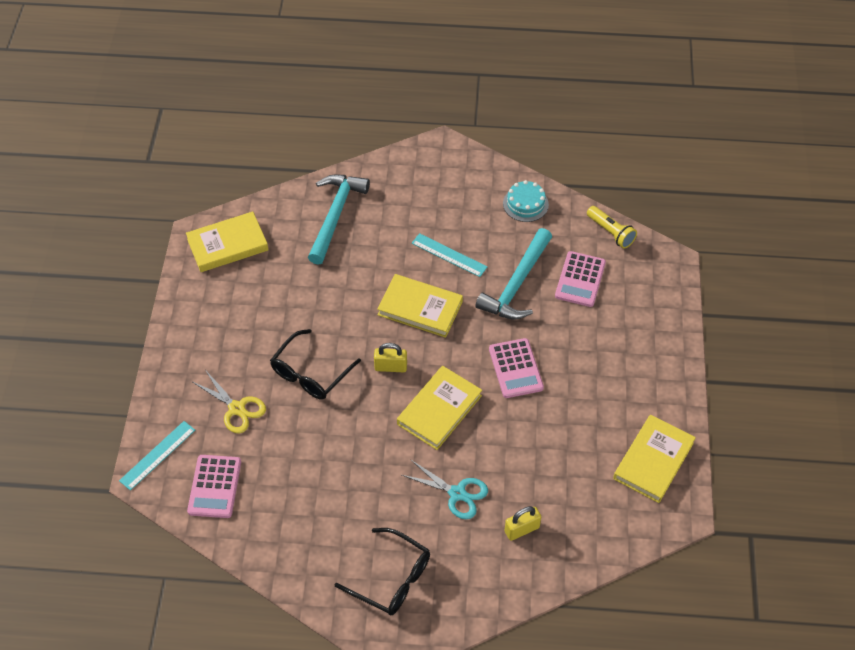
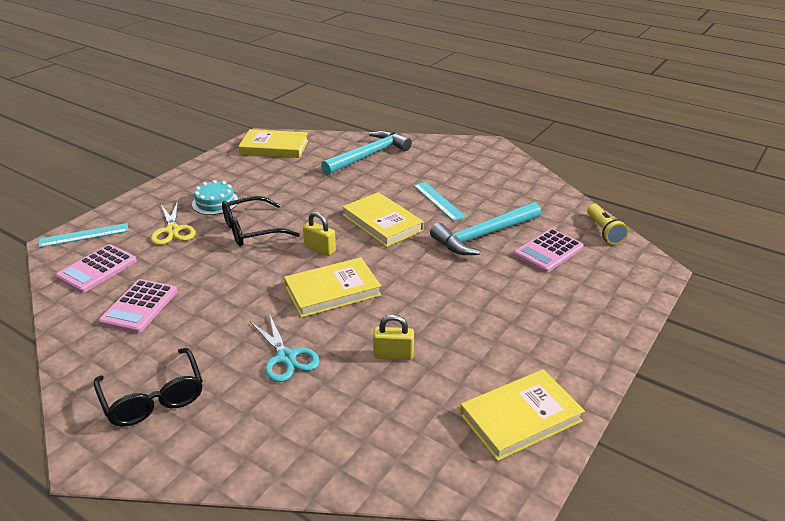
camera: 30 degrees right, 20 degrees down
(515, 368) = (431, 289): pink calculator -> pink calculator (139, 306)
(521, 529) = (320, 415): yellow padlock -> yellow padlock (393, 355)
(525, 204) = (534, 192): turquoise cake -> turquoise cake (215, 202)

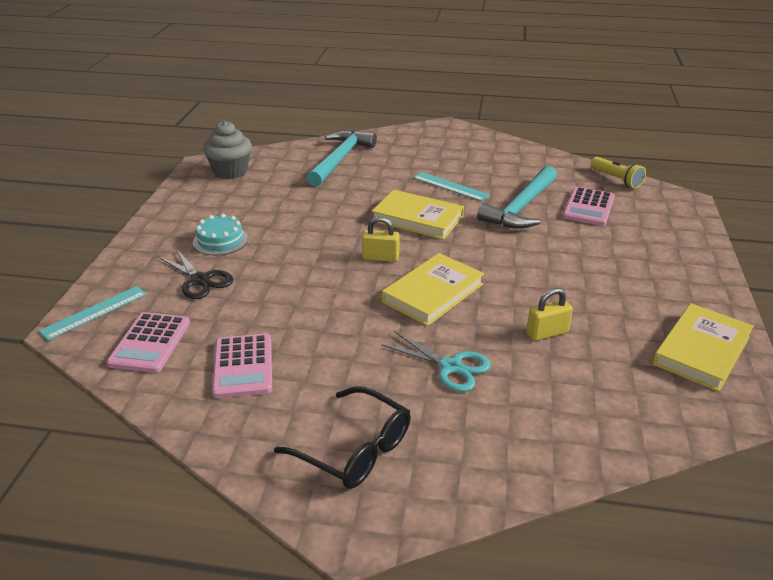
camera: 25 degrees left, 0 degrees up
(173, 230) = (200, 280): yellow scissors -> black scissors
(252, 230) = (291, 258): black glasses -> none
(274, 147) = (230, 171): yellow book -> grey cupcake

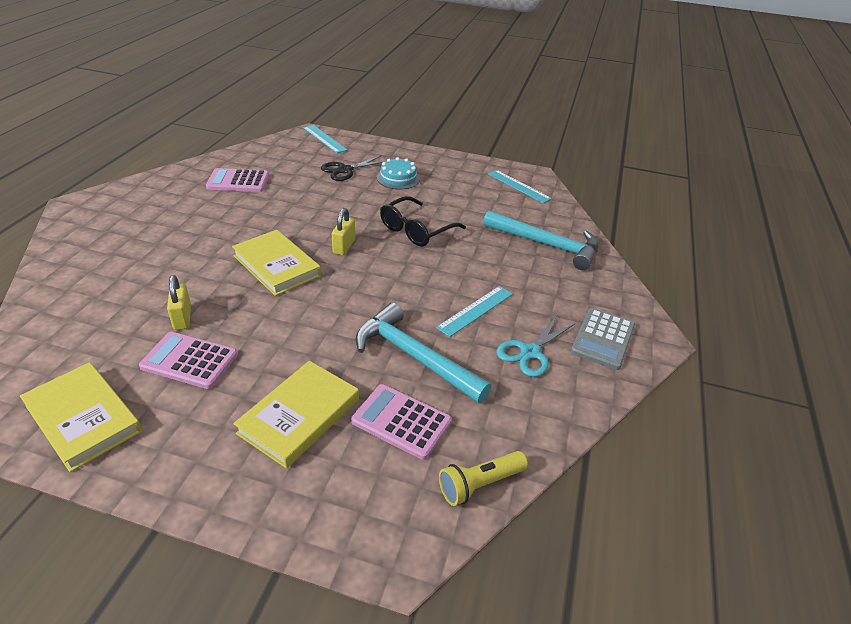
camera: 95 degrees right, 5 degrees up
(150, 343) = (282, 154): pink calculator -> pink calculator (189, 361)
(230, 171) = (518, 186): grey cupcake -> turquoise ruler
(354, 449) = (132, 212): black glasses -> black glasses (416, 230)
(417, 218) = (408, 276): yellow book -> yellow book (299, 416)
(450, 367) = (178, 259): turquoise scissors -> turquoise scissors (530, 352)
(457, 142) = (603, 339): none -> grey calculator

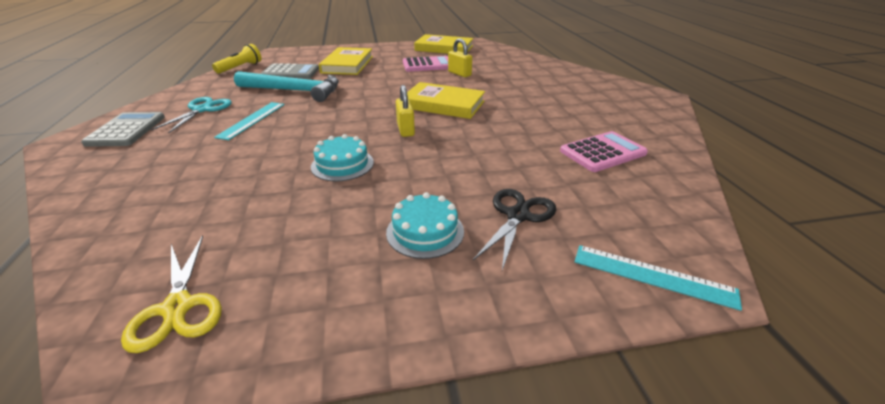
camera: 155 degrees right, 5 degrees down
(401, 421) = (290, 73): pink calculator -> grey calculator
(416, 230) = (342, 164): black glasses -> turquoise cake
(518, 186) = (178, 307): turquoise ruler -> yellow scissors
(546, 245) = (154, 198): turquoise hammer -> none

